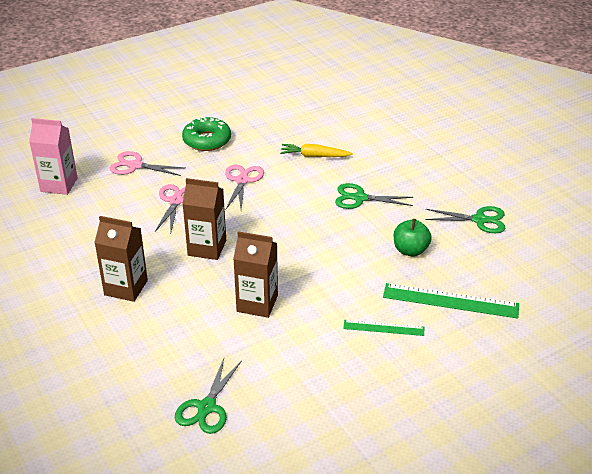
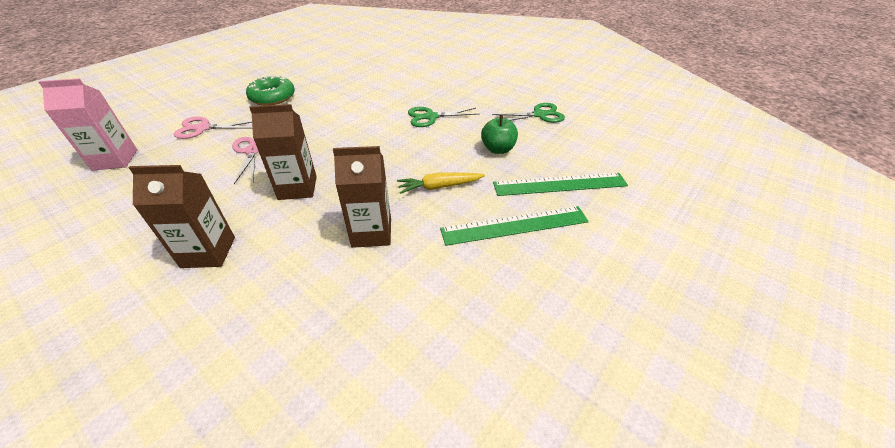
camera: 20 degrees left, 5 degrees up
(206, 407) = (352, 390): green scissors -> none
(242, 180) = (316, 122): pink scissors -> none
(314, 156) = (376, 93): yellow carrot -> yellow carrot (439, 187)
(383, 328) = (515, 225): green ruler -> green ruler, size x1.72

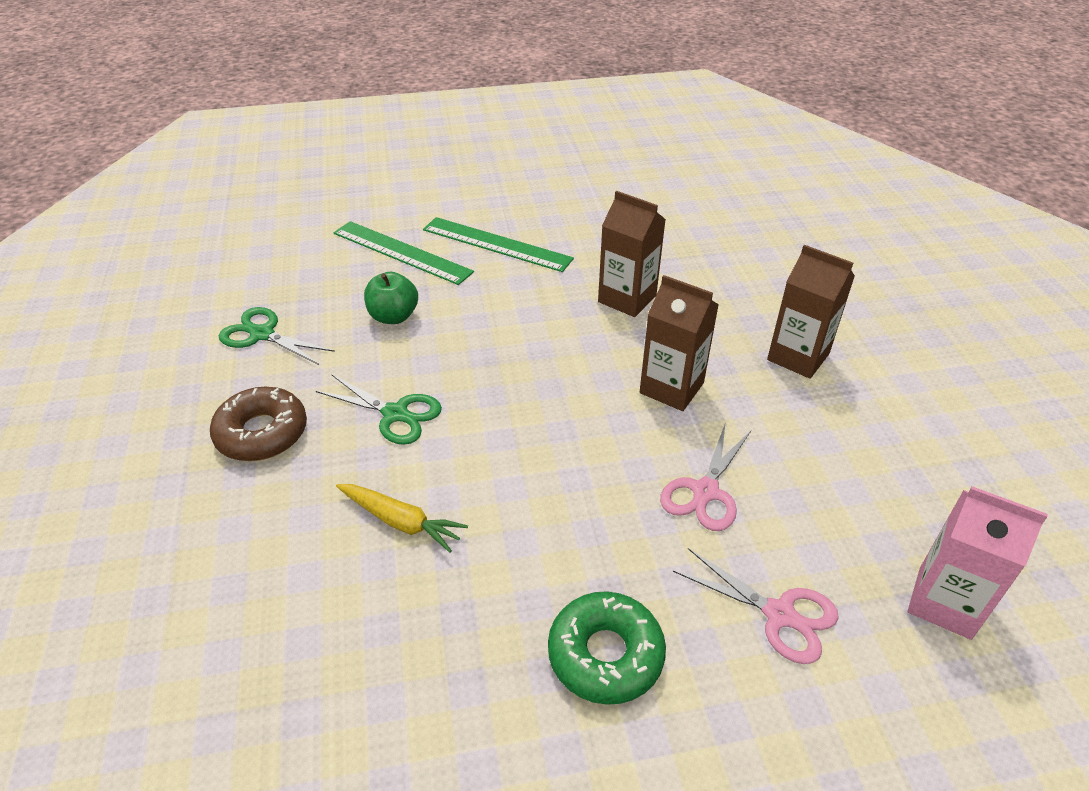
camera: 140 degrees left, 0 degrees up
(439, 187) = (515, 308): yellow carrot -> yellow carrot (401, 521)
(472, 92) = (262, 433): none -> brown donut

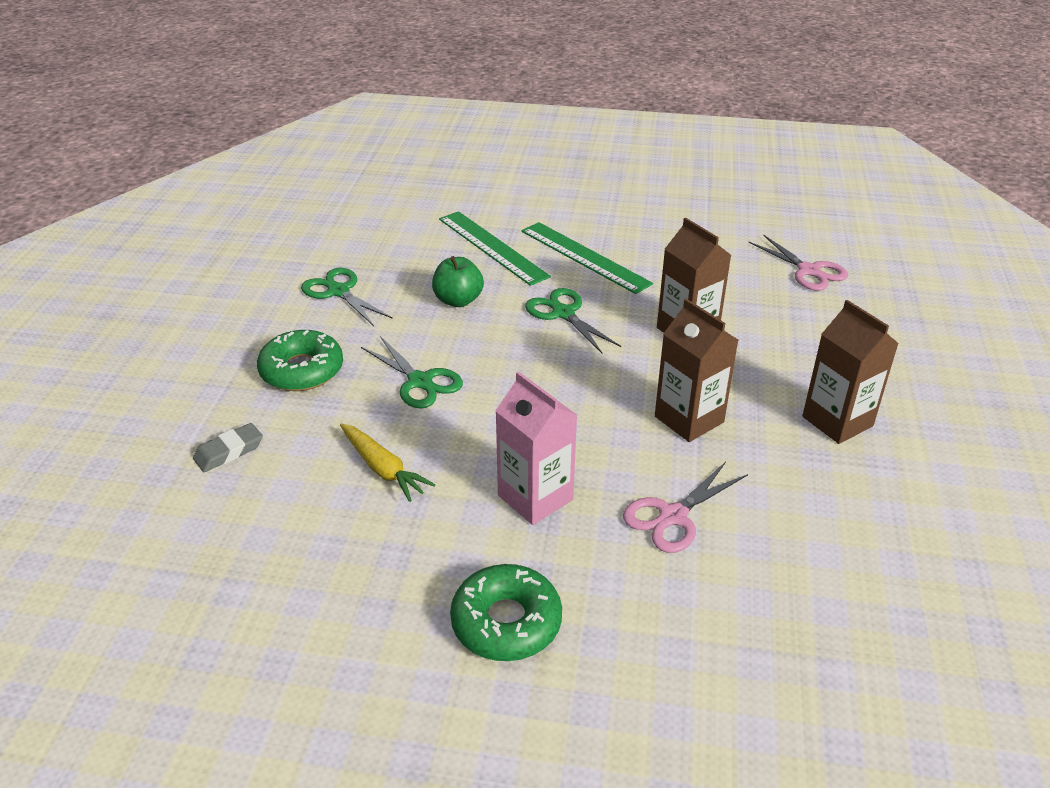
camera: 20 degrees right, 5 degrees down
(221, 549) = (229, 451): none -> grey eraser
(262, 433) = (302, 370): brown donut -> green donut
(503, 307) = (563, 313): none -> green scissors
(779, 615) = (688, 638): pink scissors -> pink scissors (809, 271)
(944, 602) = (865, 677): pink carton -> pink carton (535, 497)

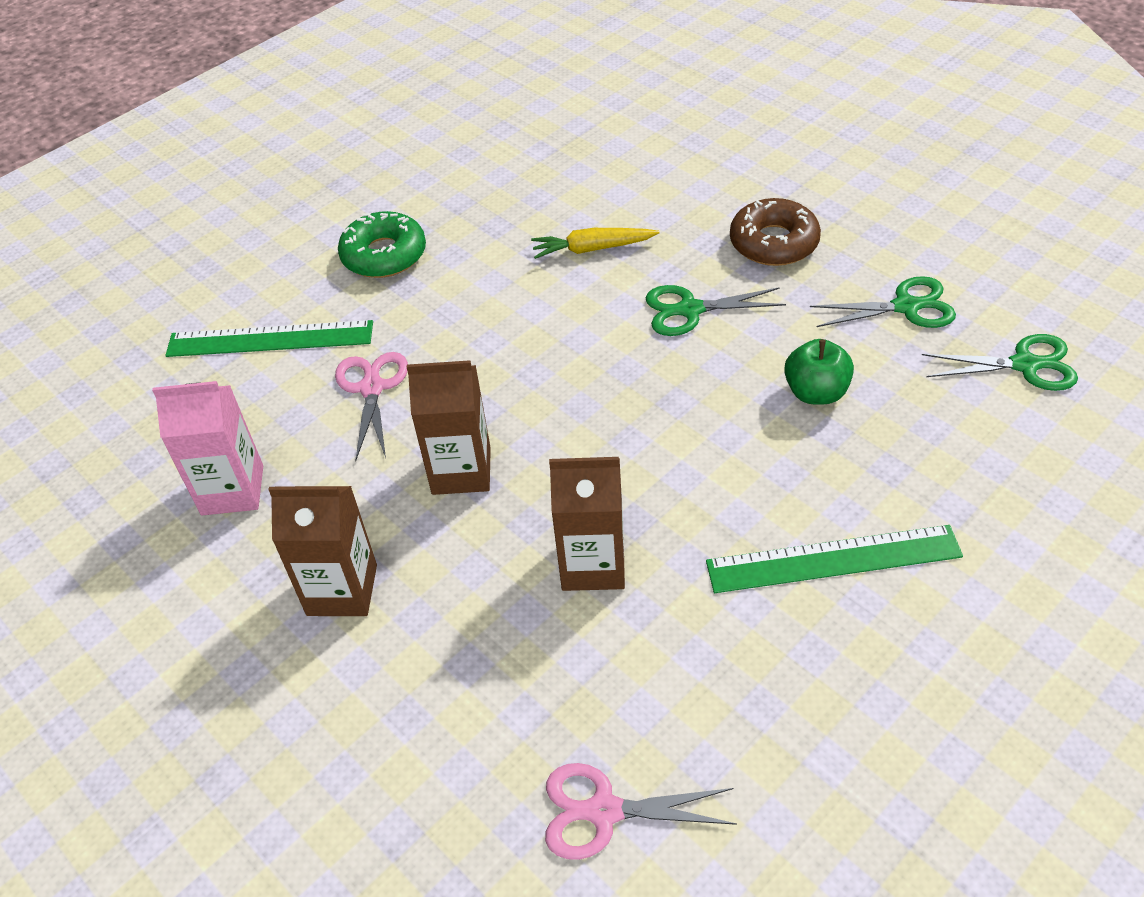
camera: 130 degrees right, 10 degrees up
(229, 451) = (691, 177): grey eraser -> none
(302, 370) = (774, 243): green donut -> brown donut
(492, 247) = (923, 476): green ruler -> green ruler (270, 339)
(535, 497) = (475, 319): pink carton -> pink carton (232, 490)
(563, 313) = (719, 469): green scissors -> green scissors (1025, 365)

